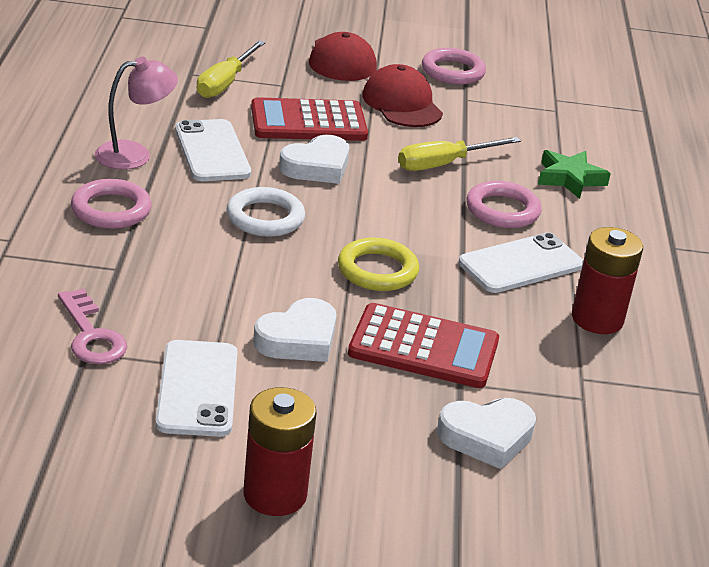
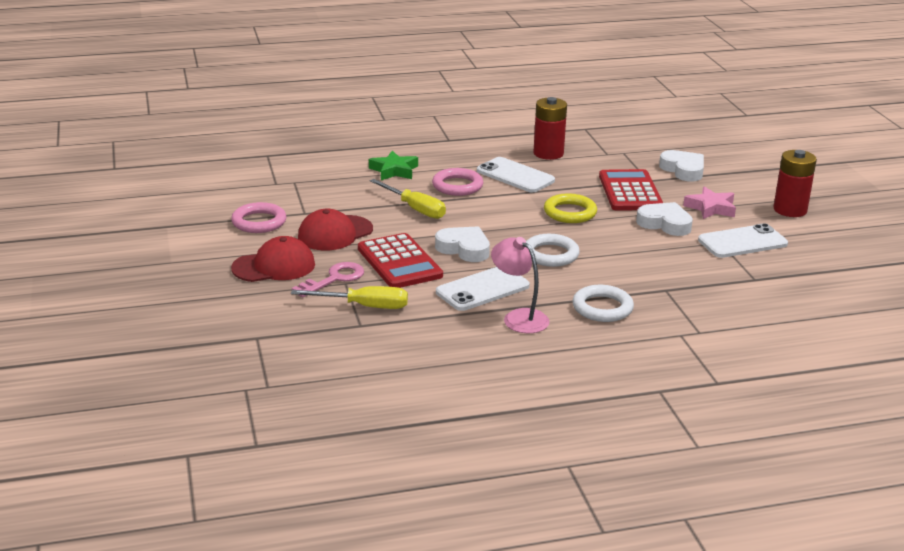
camera: 105 degrees left, 5 degrees down
(91, 335) = (739, 281): pink key -> pink key (334, 279)
(111, 210) = (602, 308): pink ring -> white ring
(327, 406) = (711, 208): none -> pink star

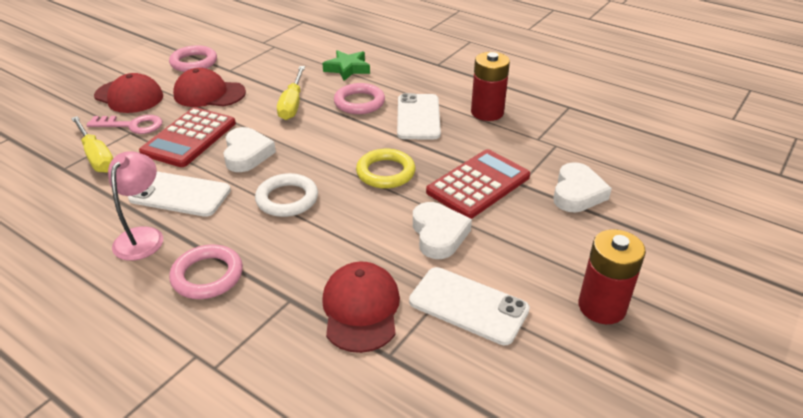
camera: 50 degrees right, 10 degrees up
(602, 308) = (207, 276): white ring -> pink ring
(704, 272) = (361, 309): none -> red cap
(711, 208) = (518, 248): pink star -> none

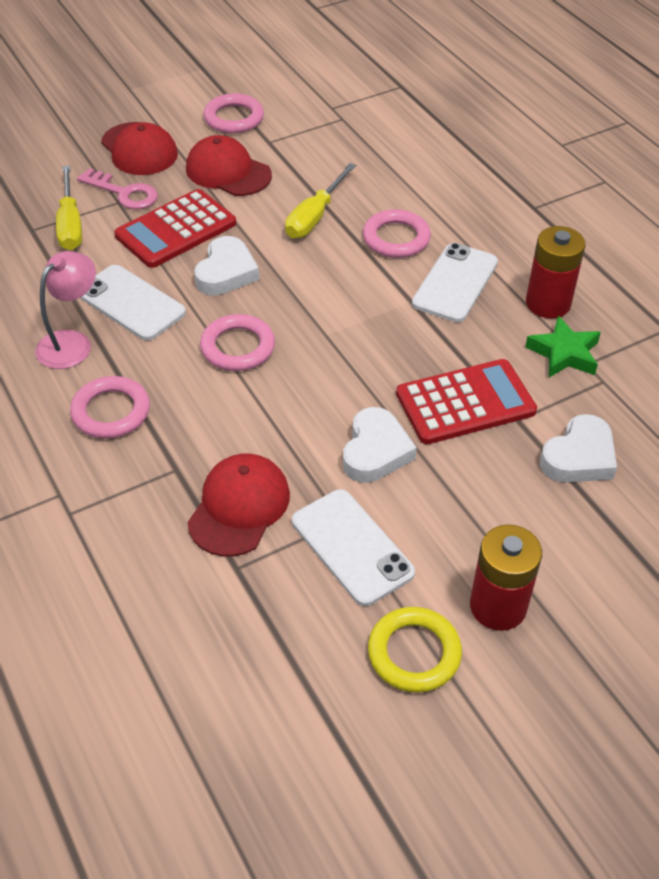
camera: 25 degrees right, 10 degrees up
(287, 199) = (238, 347): white ring -> pink ring
(347, 69) = (412, 181): green star -> green star (564, 353)
(385, 172) = (366, 349): yellow ring -> yellow ring (414, 653)

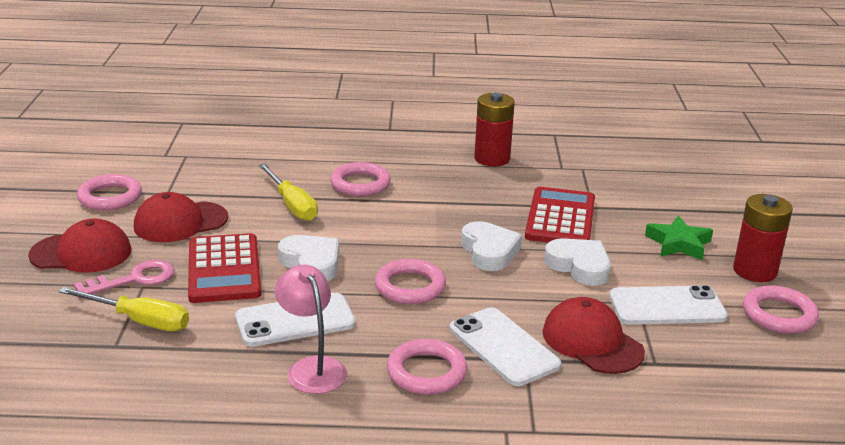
camera: 60 degrees left, 20 degrees down
(414, 653) = (779, 315): yellow ring -> pink ring
(455, 283) = (435, 180): white phone -> white phone (503, 347)
(564, 353) = (545, 170): green star -> green star (678, 244)
(579, 457) = (643, 199): white heart -> white heart (489, 251)

